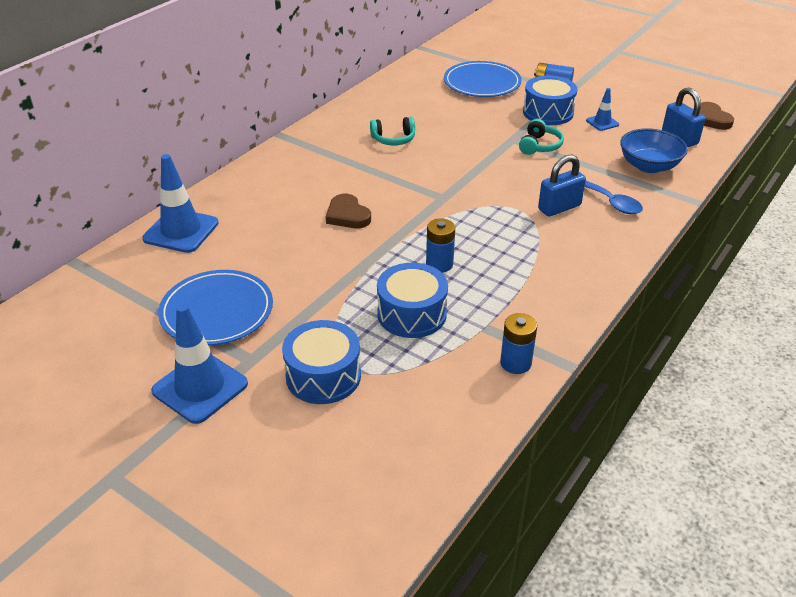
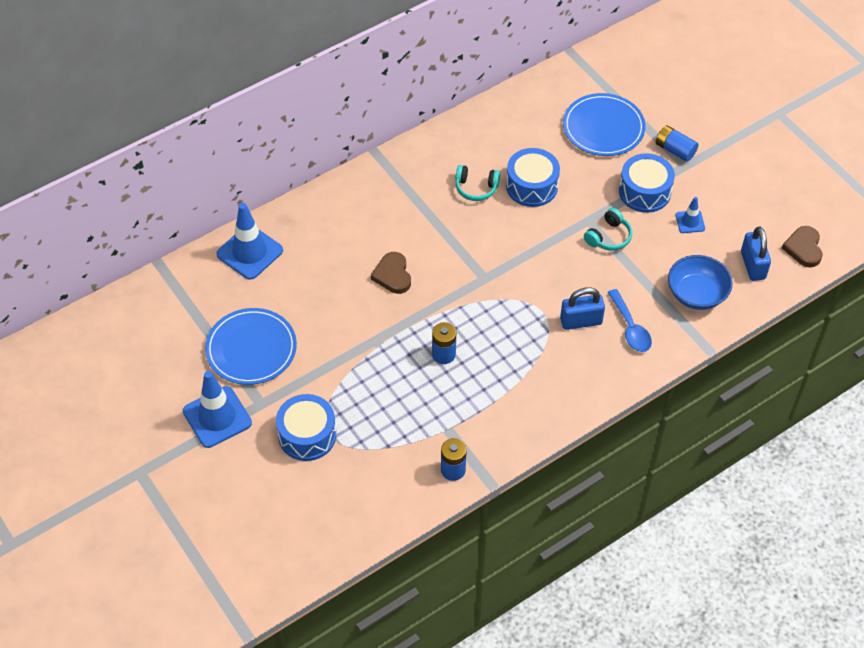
camera: 20 degrees right, 15 degrees up
(412, 314) = (397, 398): blue drum -> blue drum (531, 186)

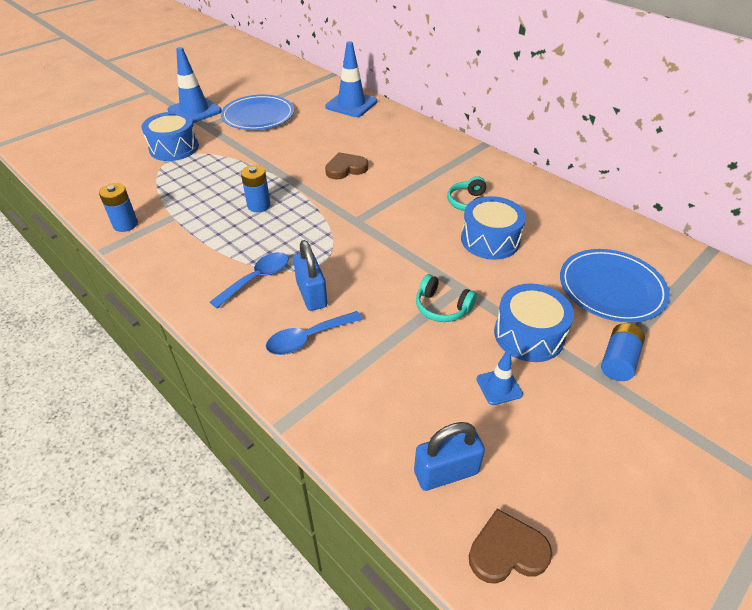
camera: 80 degrees right, 10 degrees down
(555, 359) = (257, 279): none -> blue spoon
(696, 294) = (374, 403): blue bowl -> none

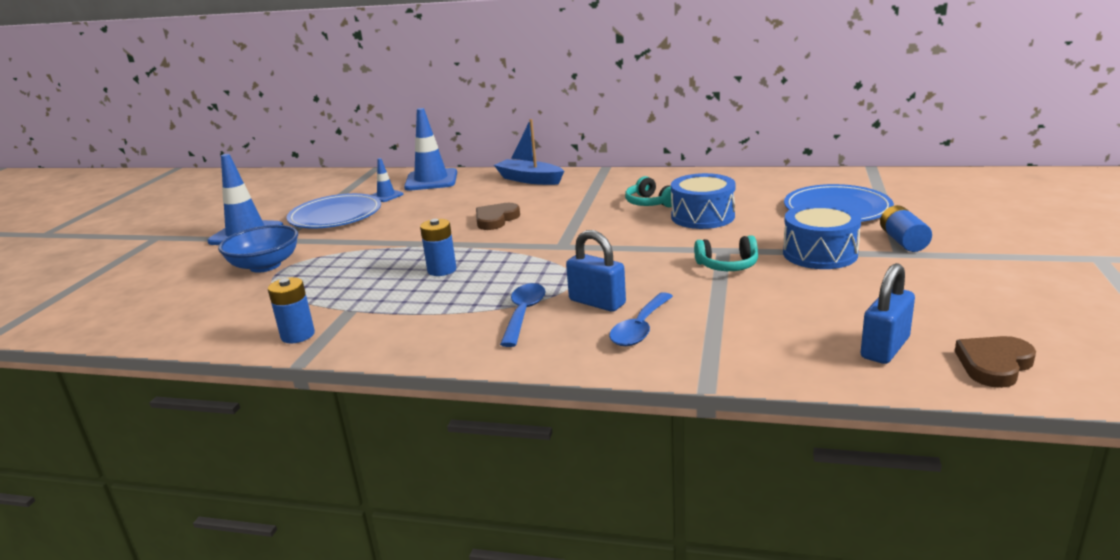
camera: 30 degrees left, 20 degrees down
(174, 148) = (265, 266): blue drum -> blue bowl
(415, 134) = (529, 179): none -> blue boat
(499, 387) = (845, 288): blue traffic cone -> blue traffic cone (386, 196)

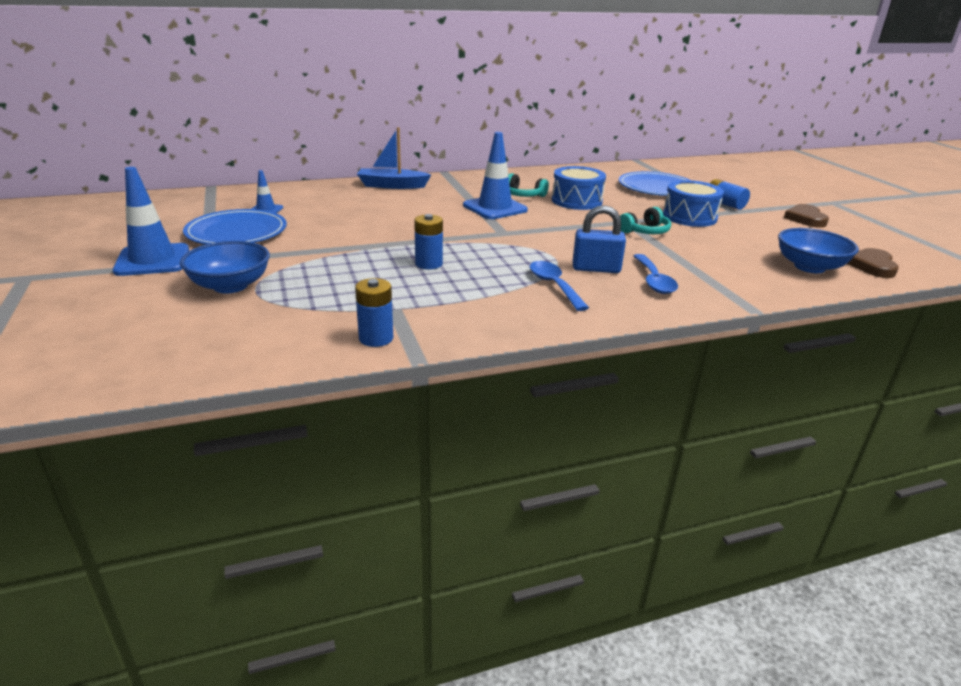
camera: 35 degrees left, 5 degrees up
(431, 180) = (293, 193): blue traffic cone -> blue traffic cone (495, 208)
(496, 219) = (412, 219): brown heart -> brown heart (805, 219)
(885, 348) = (809, 267): blue padlock -> blue bowl

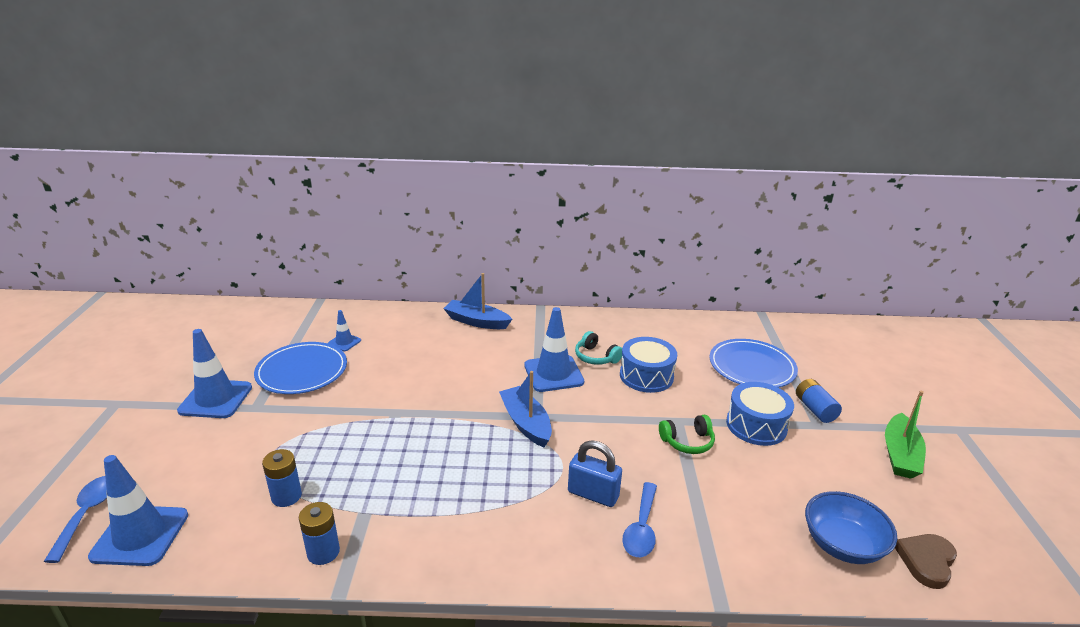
camera: 20 degrees right, 0 degrees up
(153, 360) = (140, 535): none -> blue traffic cone
(230, 286) = (253, 448): blue bowl -> none
(429, 264) = (435, 451): blue battery -> blue battery (286, 496)
(497, 238) = (526, 423): none -> blue boat
(554, 285) = (533, 512): blue spoon -> blue spoon (87, 514)
(645, 231) = (687, 442): turquoise headphones -> green headphones
(805, 219) = (900, 455): brown heart -> green boat

